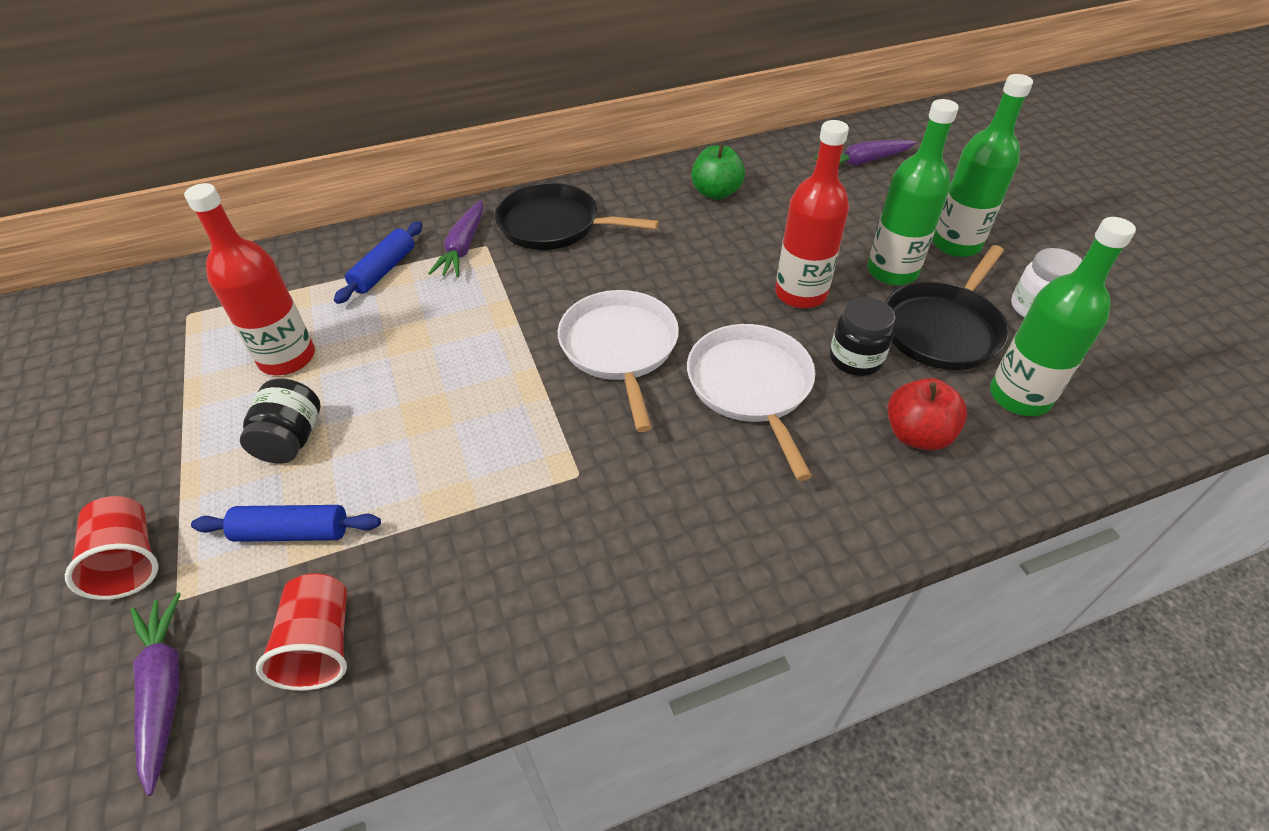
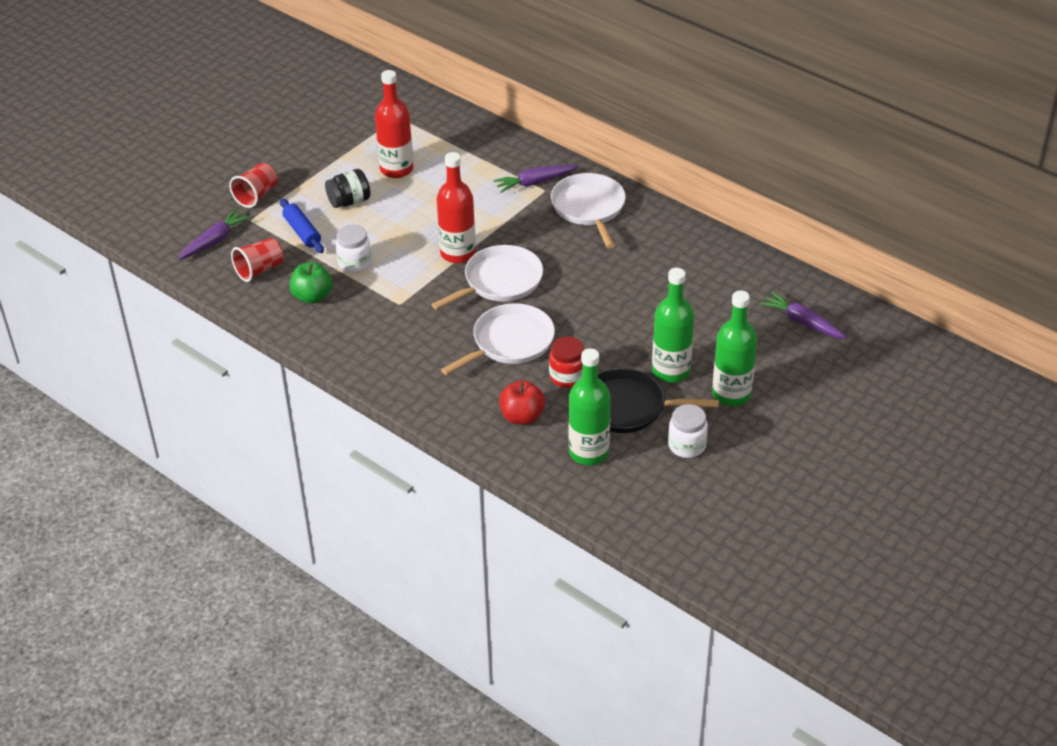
camera: 60 degrees right, 5 degrees down
(384, 270) = (488, 164): blue rolling pin -> none
(437, 492) = (355, 263): none -> white jar
(554, 225) = (589, 208): black pan -> white pan
(716, 193) = (691, 263): green apple -> green apple (312, 296)
(800, 293) = (611, 337): red bottle -> red bottle (458, 253)
(855, 359) = (567, 377): black jar -> red jar

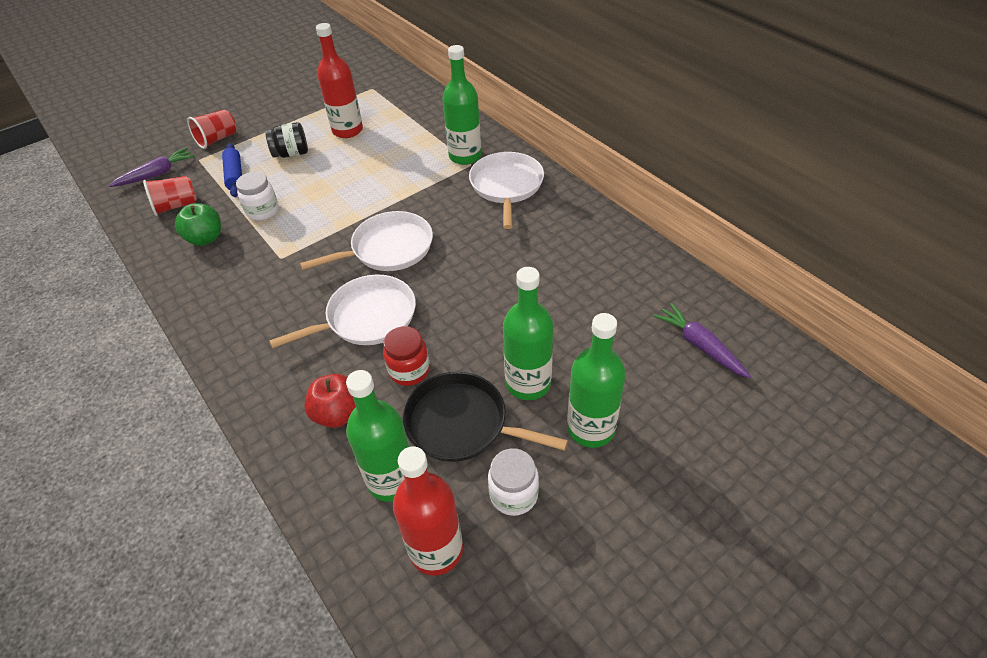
camera: 15 degrees right, 5 degrees up
(458, 253) = (362, 214): red bottle -> red bottle (436, 550)
(535, 182) = (465, 156): purple carrot -> green bottle

